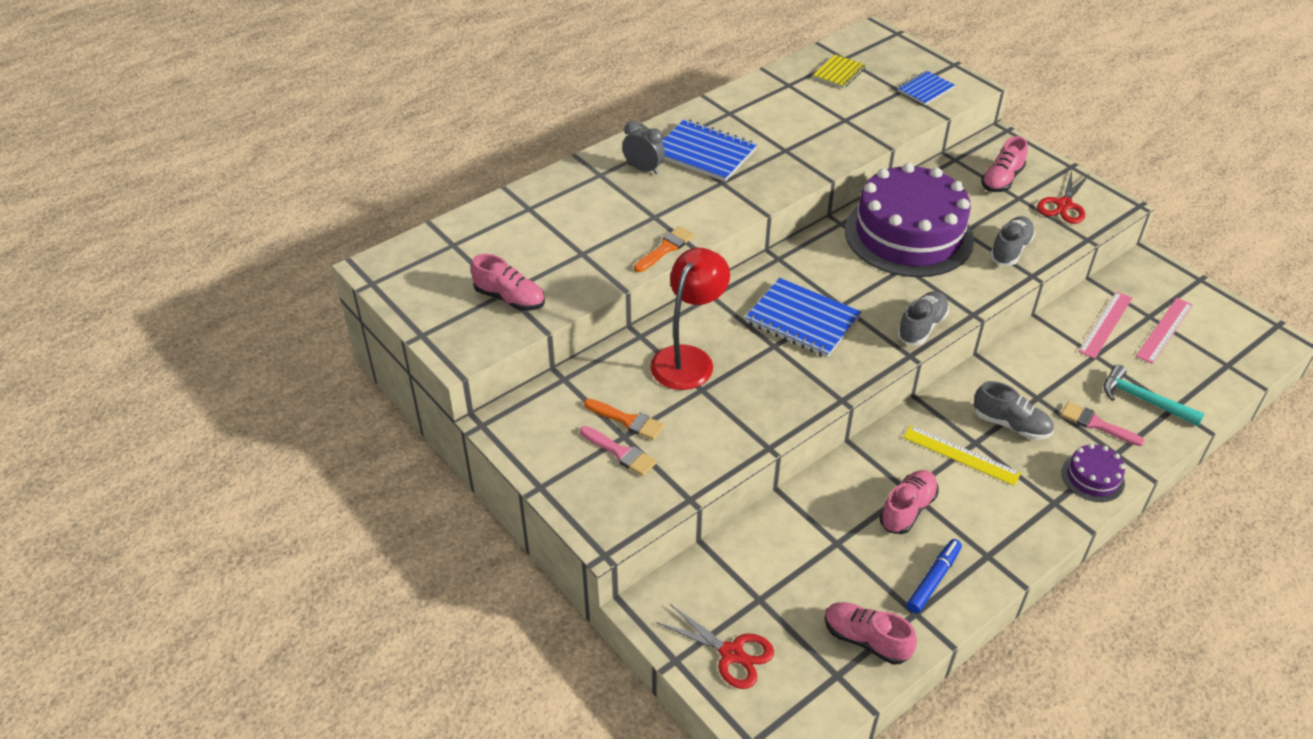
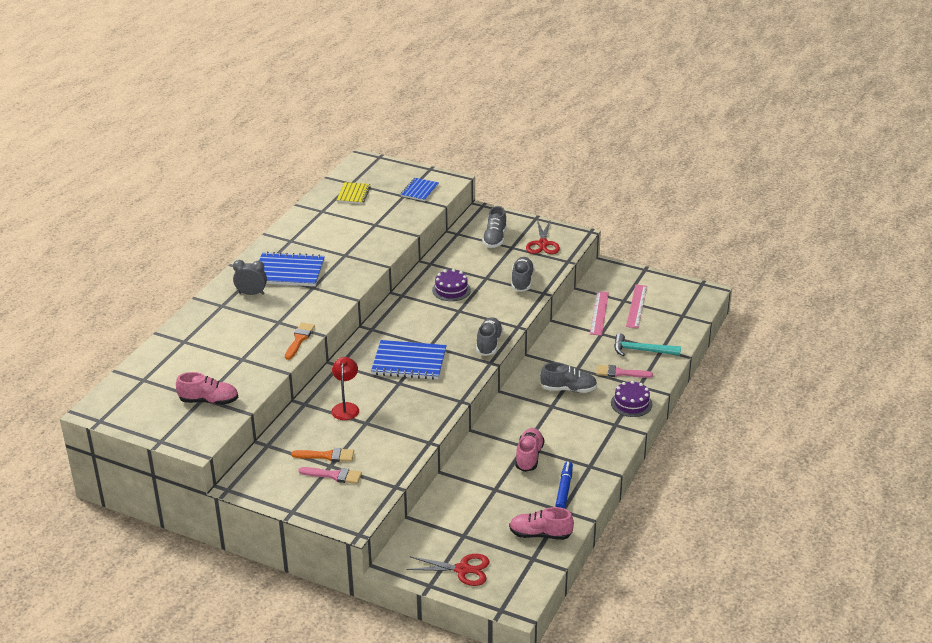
camera: 25 degrees left, 10 degrees down
(688, 358) = (346, 407): red lamp -> red lamp, size x0.61
(908, 235) = (451, 290): purple cake -> purple cake, size x0.42
(961, 455) = (546, 416): yellow ruler -> none
(1001, 180) = (495, 238): pink shoe -> grey shoe

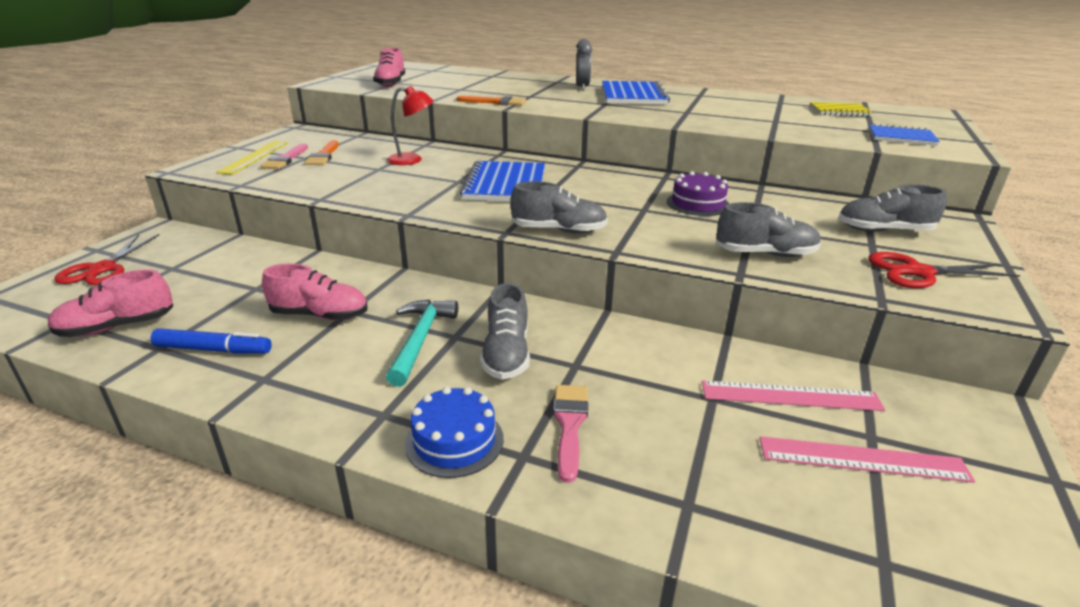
camera: 85 degrees right, 5 degrees down
(323, 495) = (254, 157): none -> yellow ruler
(540, 534) = (117, 327): pink shoe -> pink shoe turned 120 degrees counterclockwise
(631, 403) = (454, 441): purple cake -> blue cake
(642, 350) = (669, 464): turquoise hammer -> turquoise hammer (420, 339)

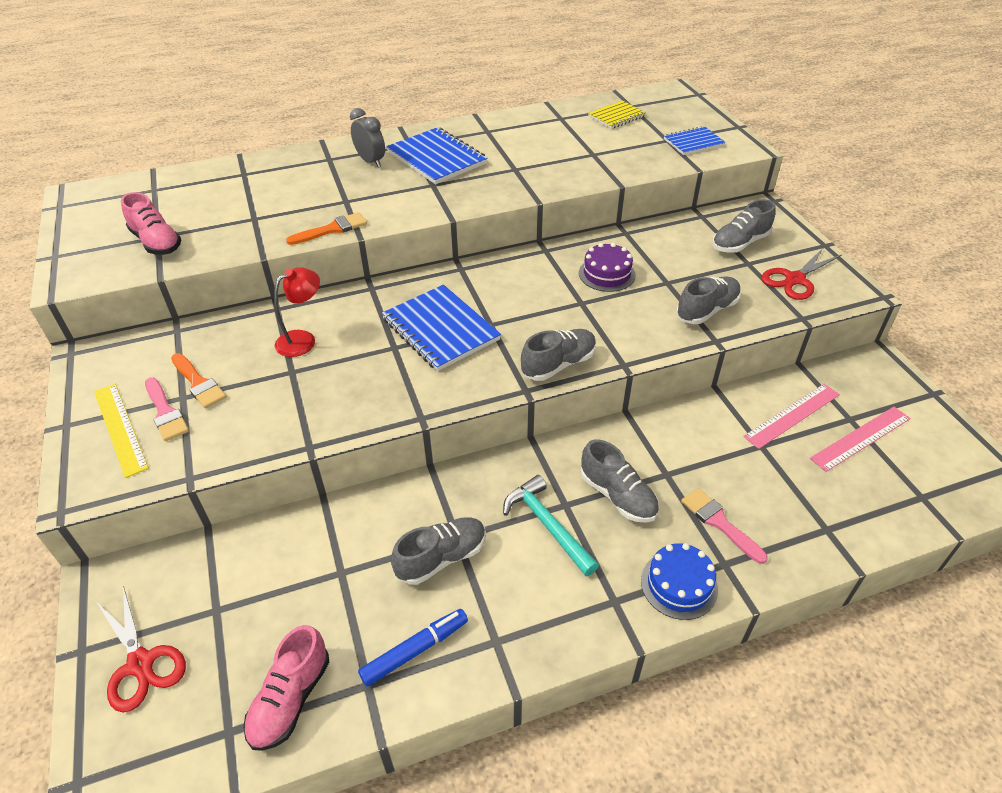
camera: 40 degrees left, 15 degrees up
(320, 315) = (441, 558): pink shoe -> grey shoe

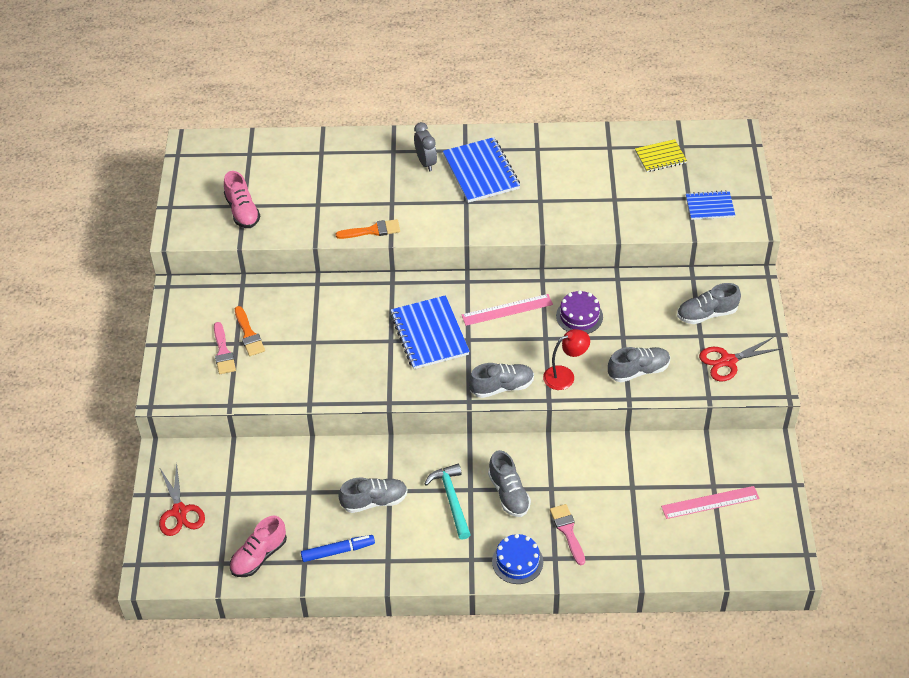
camera: 20 degrees right, 5 degrees up
(120, 428) = (192, 356): yellow ruler -> none
(303, 339) = (328, 316): red lamp -> red lamp (565, 375)
(792, 415) = (671, 471): pink ruler -> pink ruler (507, 310)

